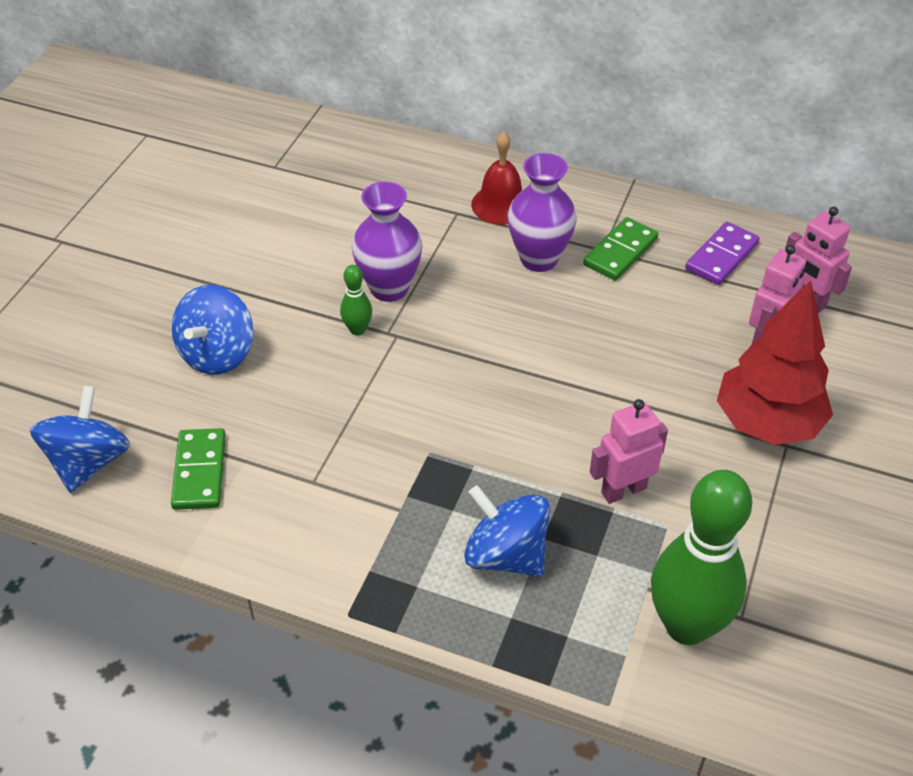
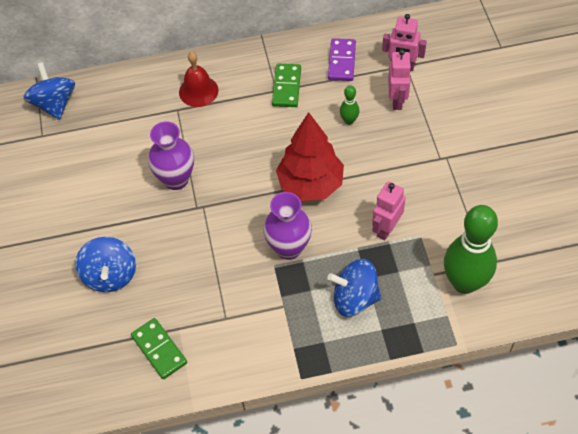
camera: 30 degrees left, 10 degrees up
(89, 462) = (91, 382): blue spinning top -> blue spinning top (54, 104)
(357, 329) = (178, 215): green bowling pin -> green bowling pin (349, 120)
(539, 259) = (245, 115): purple vase -> purple vase (288, 248)
(767, 423) = (429, 150): red tree -> red tree (310, 184)

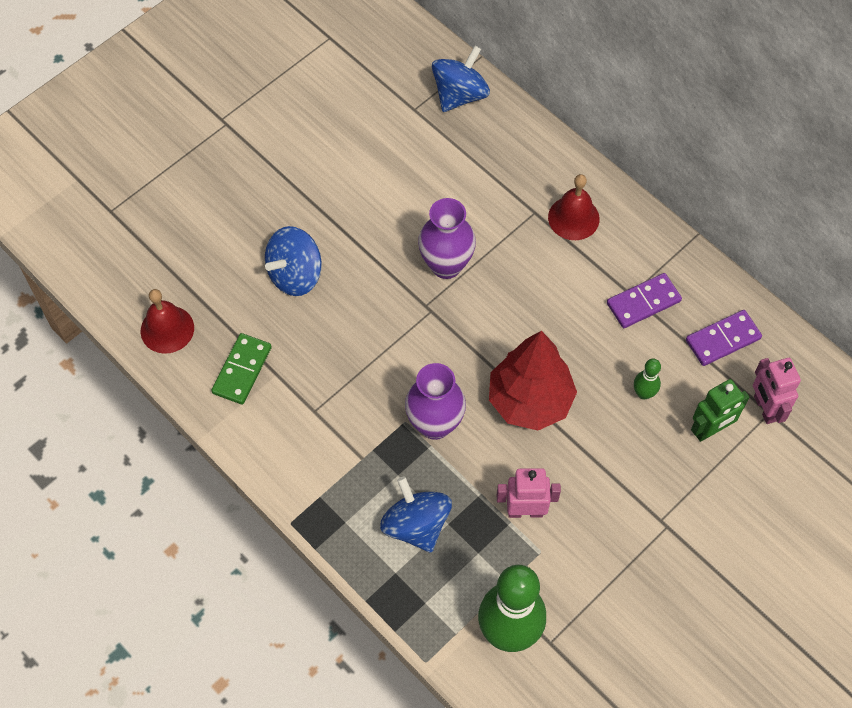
camera: 55 degrees right, 5 degrees up
(87, 385) = (167, 329): none -> red bell
(286, 87) = (643, 302): green domino -> purple domino
(397, 100) = (710, 430): pink robot -> green robot

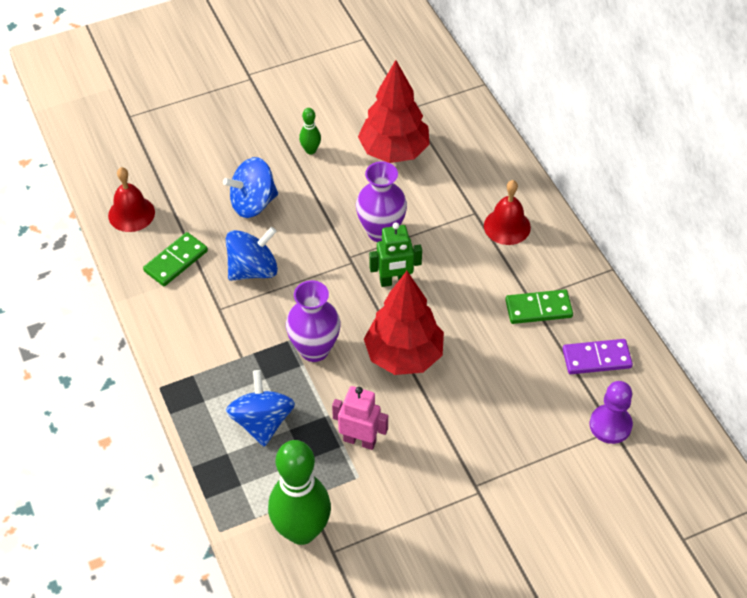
camera: 20 degrees right, 10 degrees down
(420, 166) = (394, 151): none -> red tree
(460, 95) = (452, 108): blue spinning top -> blue spinning top (253, 269)
(643, 302) = (538, 308): purple domino -> green domino
(643, 393) = (506, 380): green bowling pin -> green bowling pin (310, 150)
(710, 430) = (553, 427): green robot -> green robot (394, 281)
(765, 408) = (610, 425): pink robot -> purple pawn

